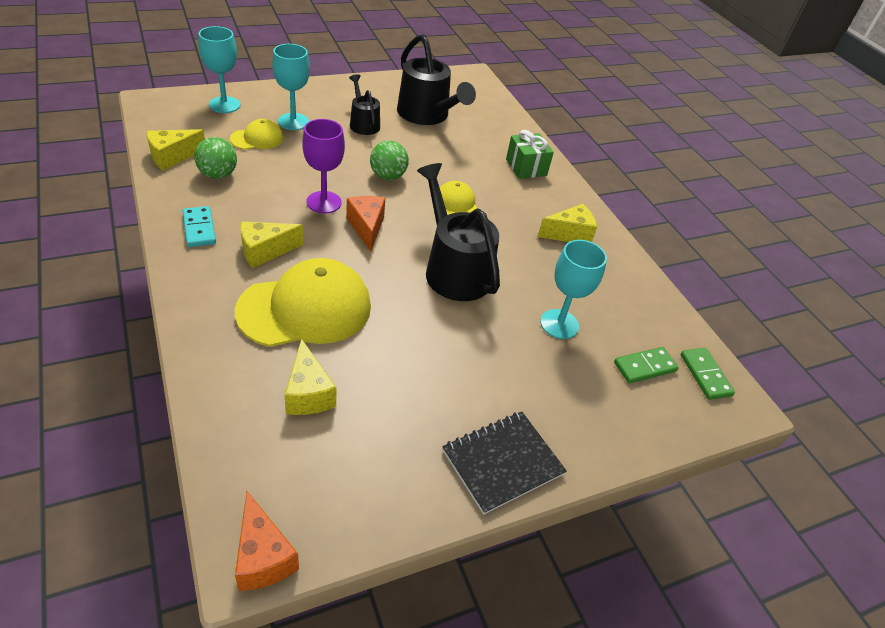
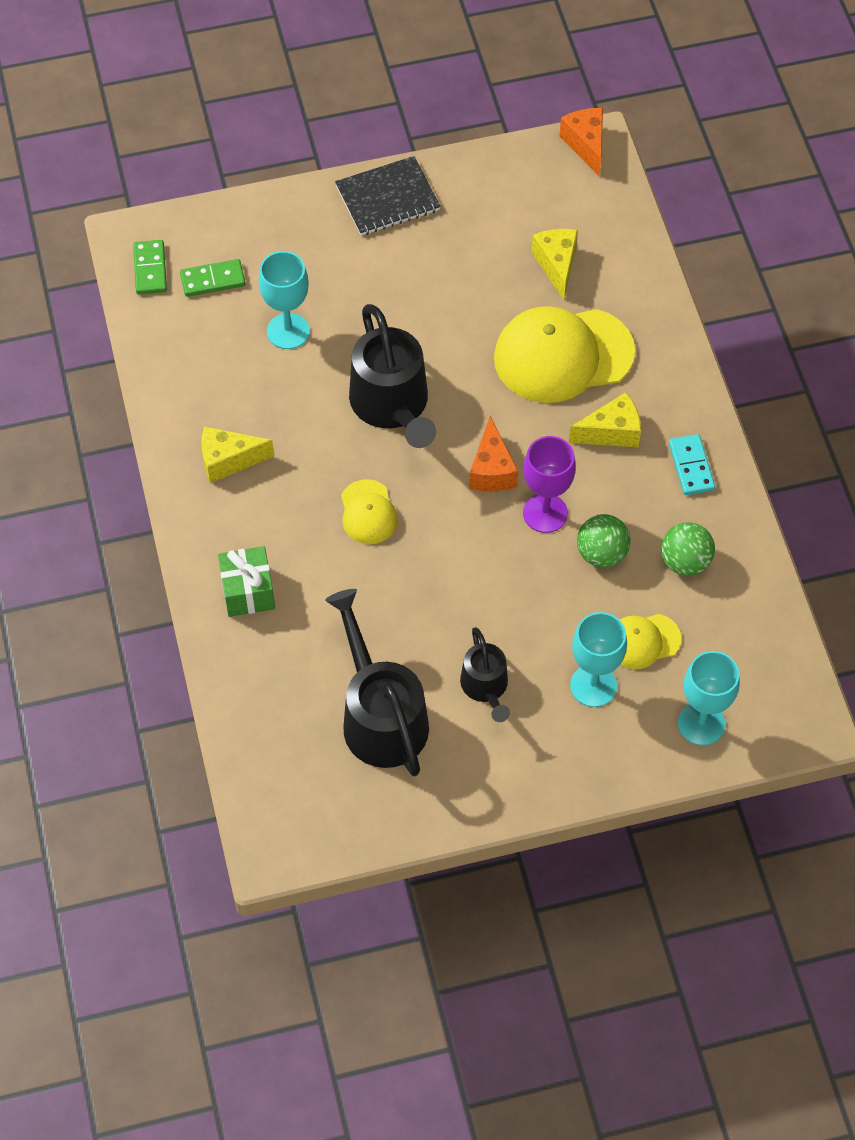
camera: 165 degrees left, 15 degrees up
(172, 157) = (750, 595): yellow cheese -> none
(388, 176) = (457, 565): green ball -> green ball (601, 554)

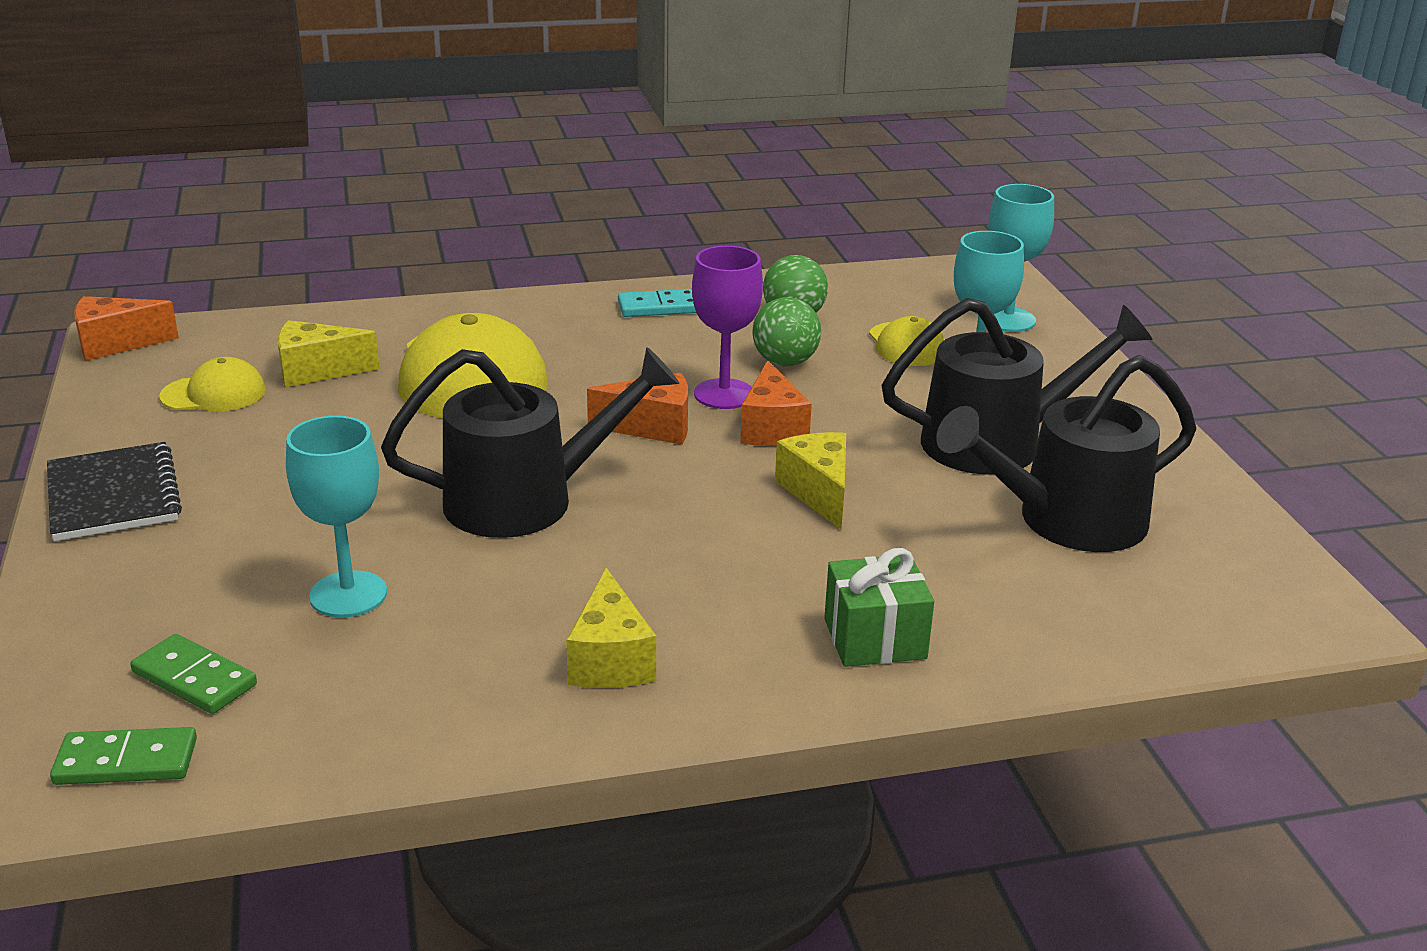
camera: 90 degrees left, 30 degrees down
(213, 280) = (194, 679): green domino -> green domino turned 45 degrees counterclockwise
(368, 512) = (721, 524): yellow cap -> yellow cap (214, 394)
(486, 687) = (998, 442): black watering can -> black watering can, size x1.78
(496, 543) = (772, 428): none -> orange cheese
(611, 432) = (602, 348): yellow cheese -> yellow cheese (818, 492)

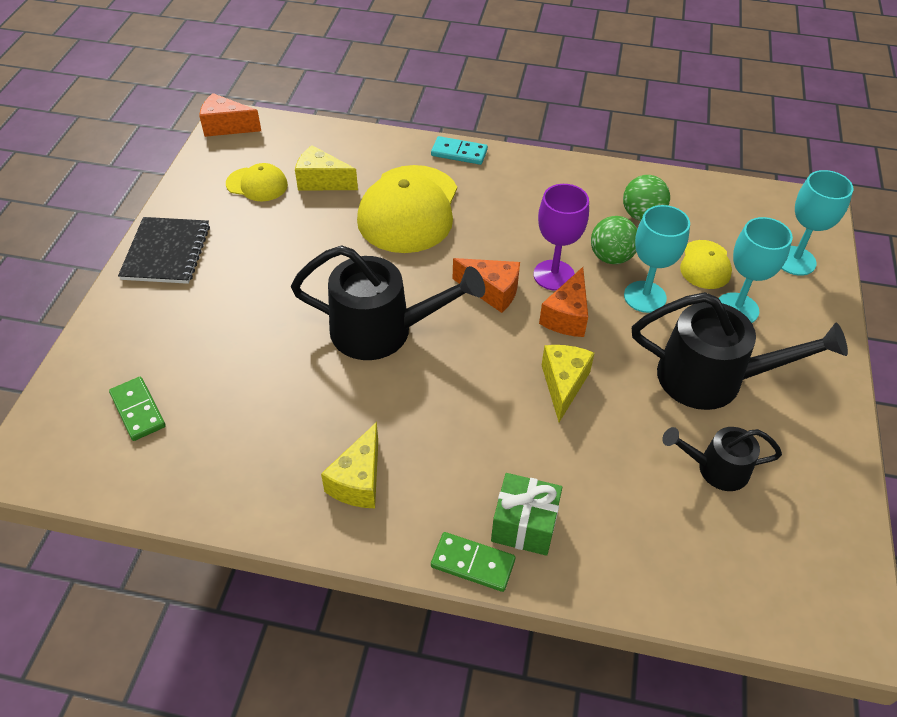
camera: 25 degrees right, 20 degrees up
(126, 761) = (78, 459): green domino -> green domino (473, 563)
(348, 594) = (245, 374): turquoise goblet -> turquoise goblet (645, 297)
(659, 307) = (557, 181): turquoise domino -> turquoise domino (459, 153)
(1066, 521) = (715, 468): black watering can -> black watering can, size x0.56

